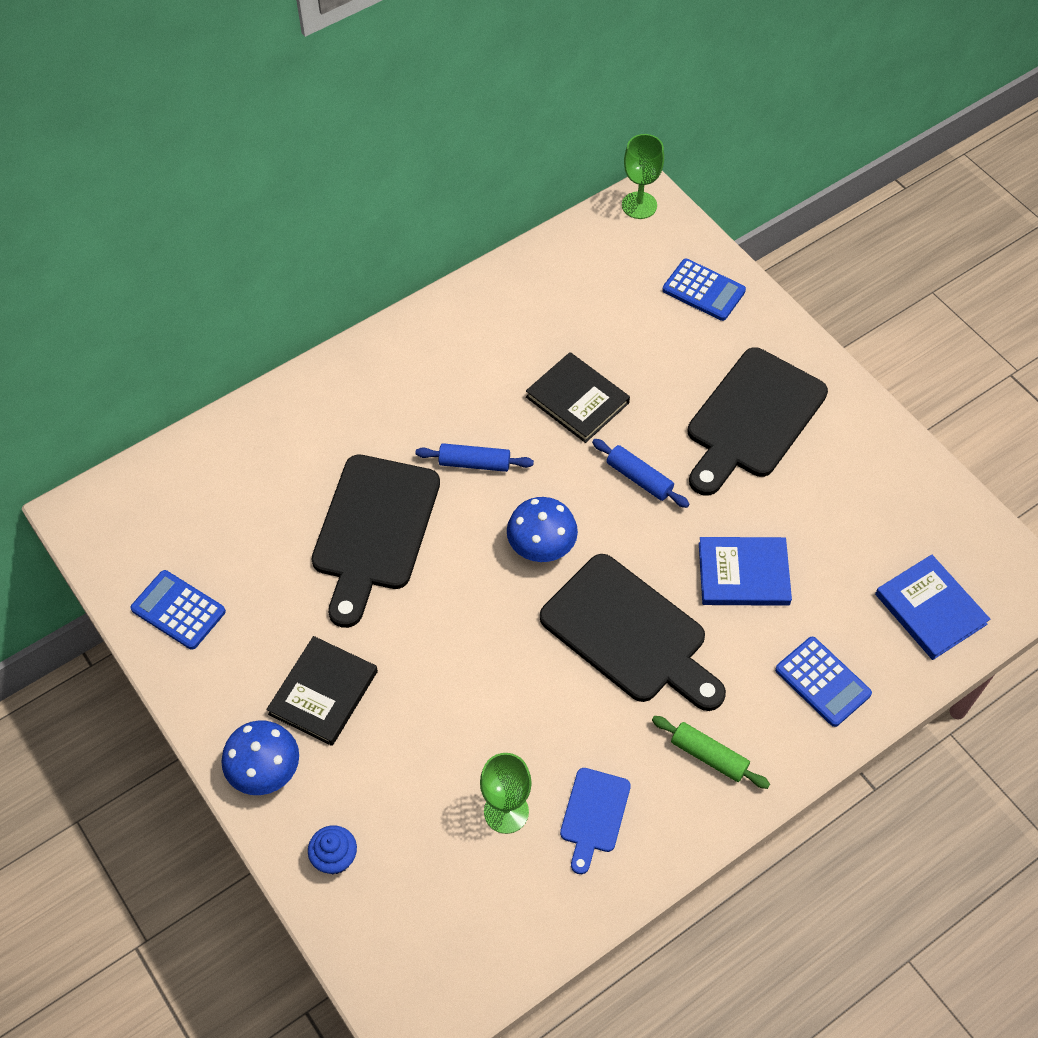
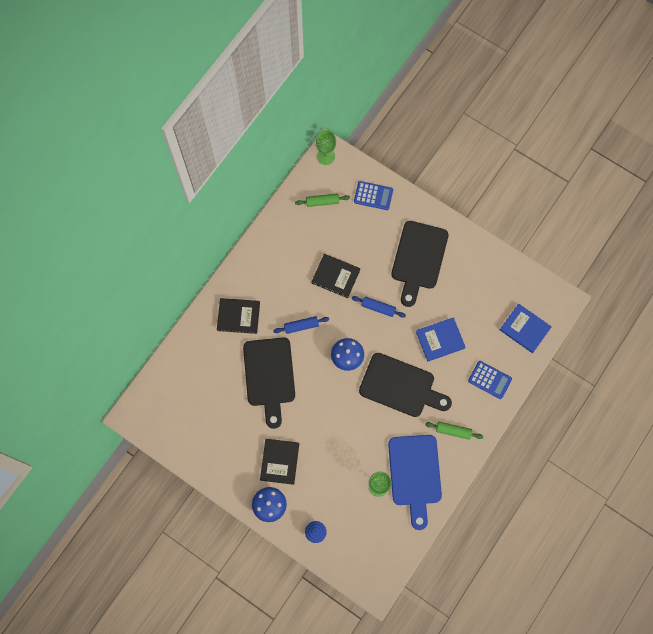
camera: 20 degrees left, 15 degrees up
(178, 610) = (199, 446): blue calculator -> none
(362, 410) = (238, 316): none -> black book
(594, 815) = (415, 474): blue cutting board -> blue cutting board, size x1.98
(603, 273) = (322, 202): none -> green rolling pin

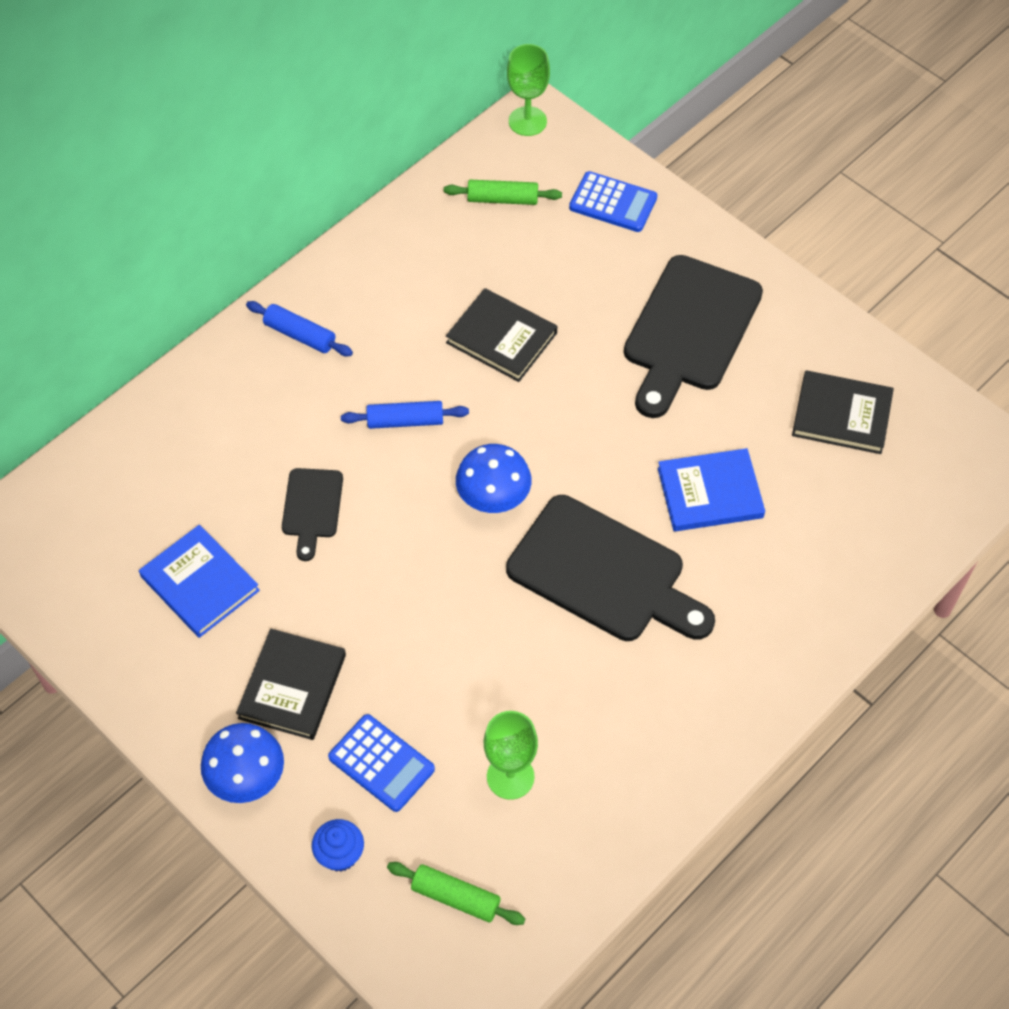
camera: 10 degrees right, 15 degrees down
(238, 316) = (273, 382): black book -> black book (842, 415)
(269, 376) = (312, 508): black cutting board -> black cutting board, size x0.50
(378, 308) = (583, 410): blue rolling pin -> blue rolling pin (300, 335)
(415, 474) = (602, 764): blue cutting board -> none
(453, 431) = (709, 685): green rolling pin -> green rolling pin (455, 897)
(489, 380) = (811, 591): blue calculator -> blue calculator (381, 763)
(524, 329) = (907, 499): blue book -> blue book (200, 583)

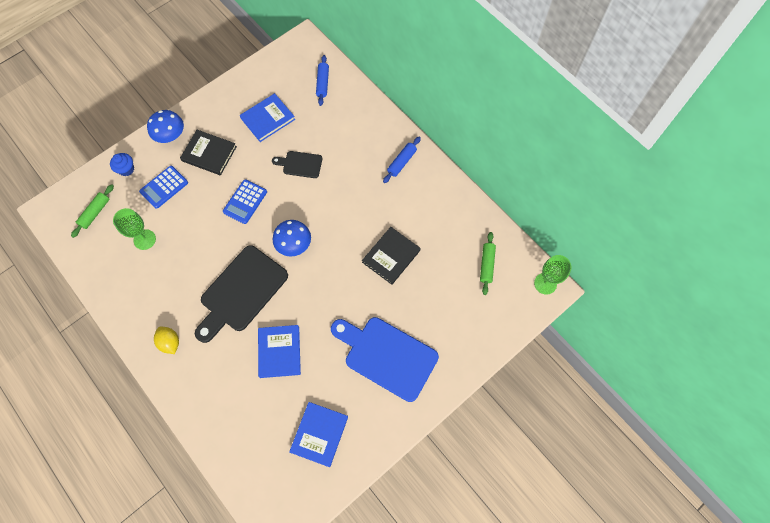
camera: 95 degrees right, 10 degrees up
(405, 421) = (344, 207): blue rolling pin -> blue rolling pin (322, 83)
(613, 203) = (482, 325): blue calculator -> blue calculator (245, 202)
(690, 330) = (387, 356): black cutting board -> blue cutting board
(724, 681) = (170, 342): none -> yellow lemon
(842, 415) = (319, 434): black book -> blue book

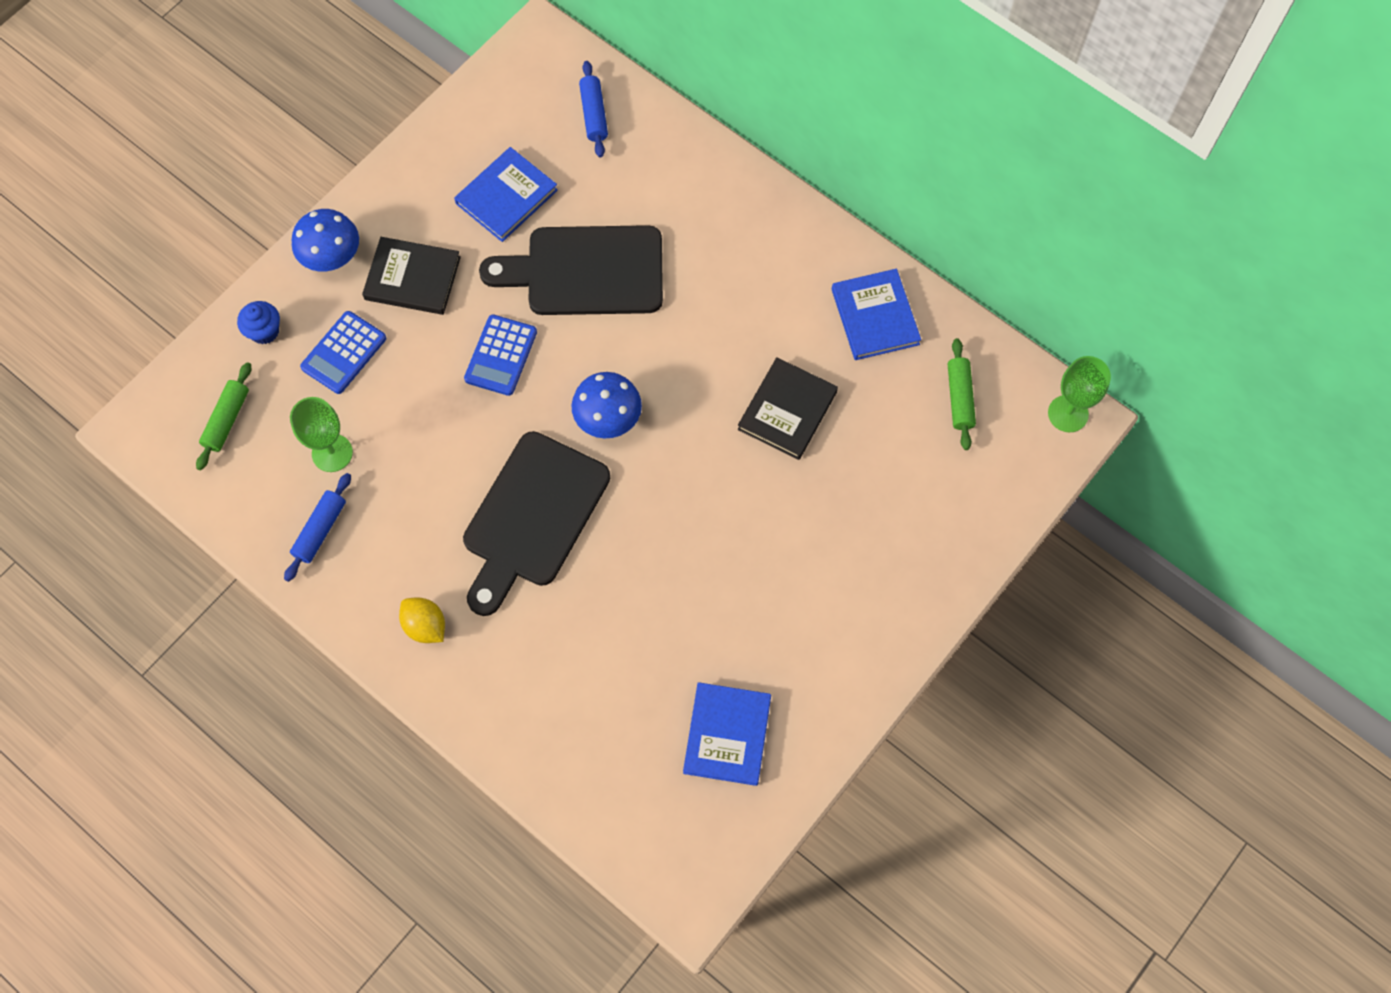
camera: 10 degrees left, 0 degrees up
(279, 352) = (625, 608): blue book -> blue book (875, 317)
(300, 164) = (586, 271): black cutting board -> black cutting board, size x1.98
(387, 356) = (816, 584): blue cutting board -> none
(402, 162) = (771, 239): blue rolling pin -> blue rolling pin (320, 530)

